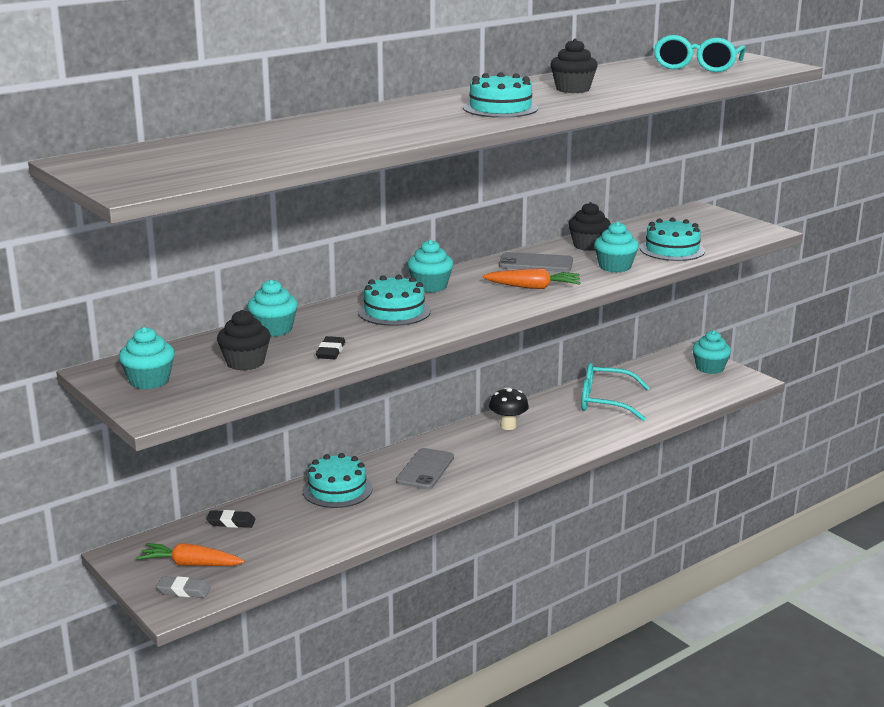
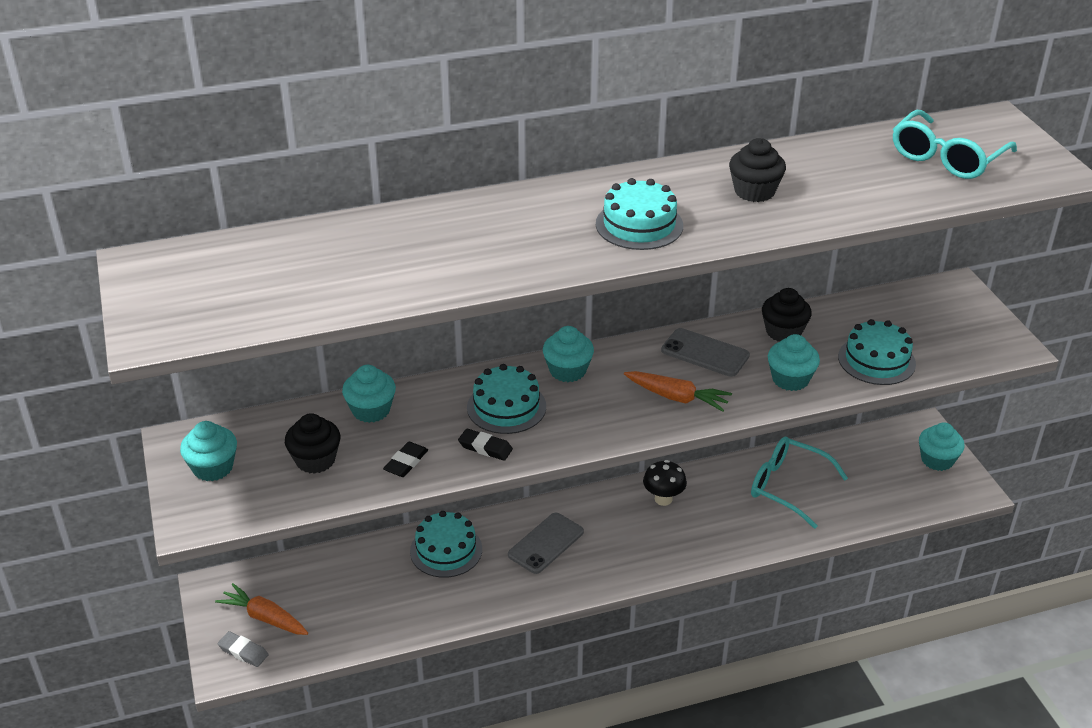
camera: 20 degrees right, 15 degrees up
(231, 522) = (326, 569): black eraser -> black eraser (485, 448)

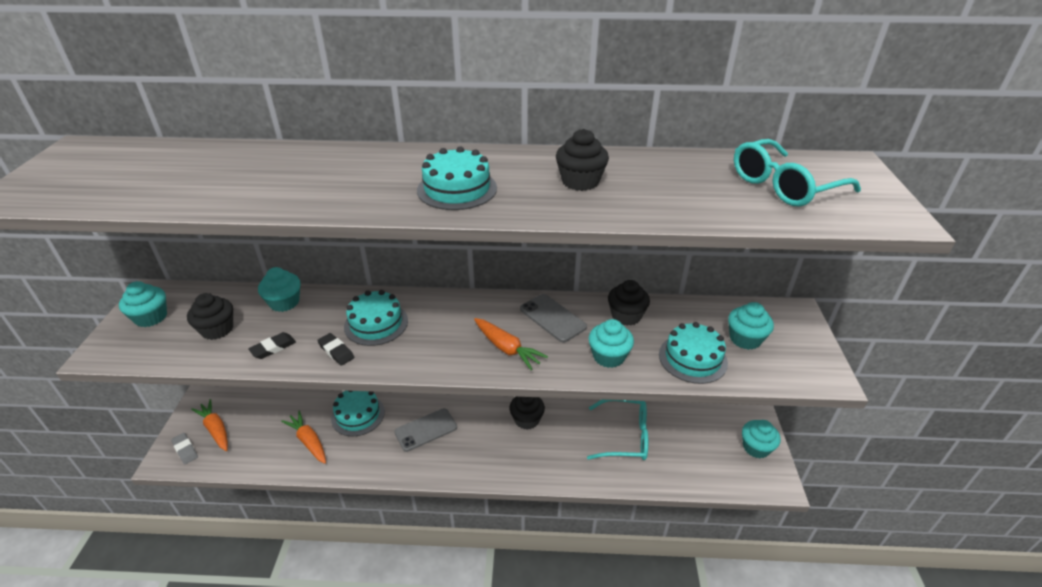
camera: 20 degrees right, 0 degrees up
(403, 596) = (308, 441): none -> orange carrot
(568, 371) = (440, 307): turquoise cupcake -> turquoise cupcake (745, 339)
(663, 499) = (526, 419): black mushroom -> black cupcake
(788, 487) = (624, 436): turquoise glasses -> turquoise glasses turned 135 degrees clockwise

